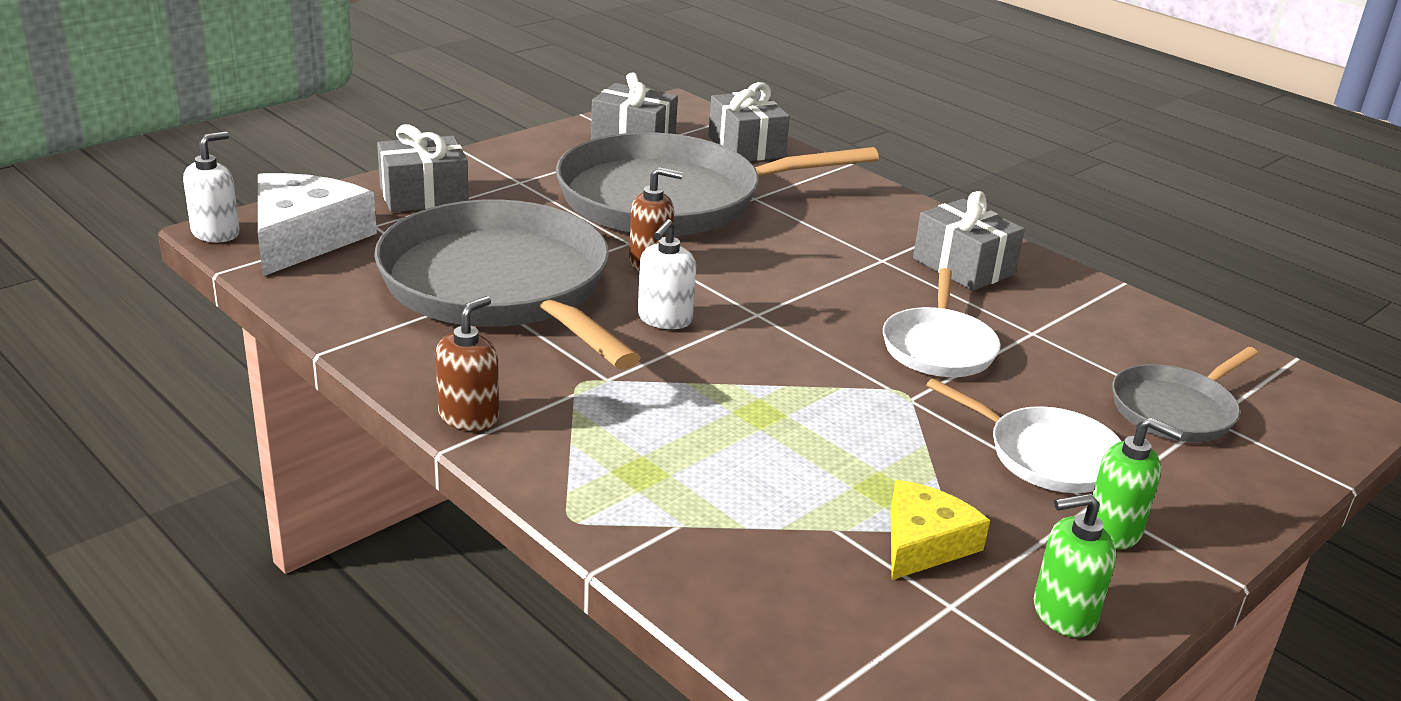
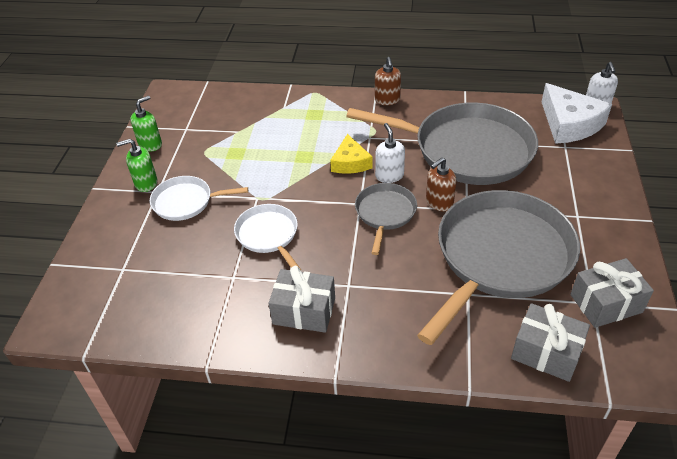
camera: 145 degrees right, 15 degrees up
(424, 196) = (587, 175): grey gift -> none
(924, 543) = (207, 142): yellow cheese -> yellow cheese (350, 162)
(1176, 410) = (141, 264): grey pan -> grey pan (385, 213)

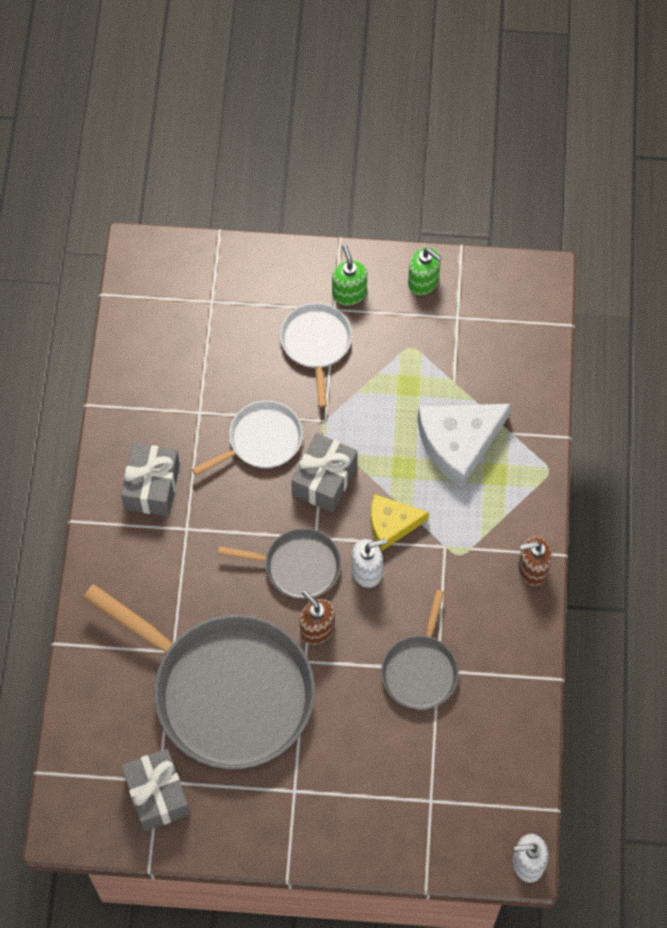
camera: 85 degrees right, 20 degrees up
(467, 150) = (420, 670): grey pan -> grey pan, size x0.49
(546, 352) = (95, 721): grey gift -> grey gift (324, 480)
(569, 124) = (482, 816): white cheese -> white cheese (458, 443)

